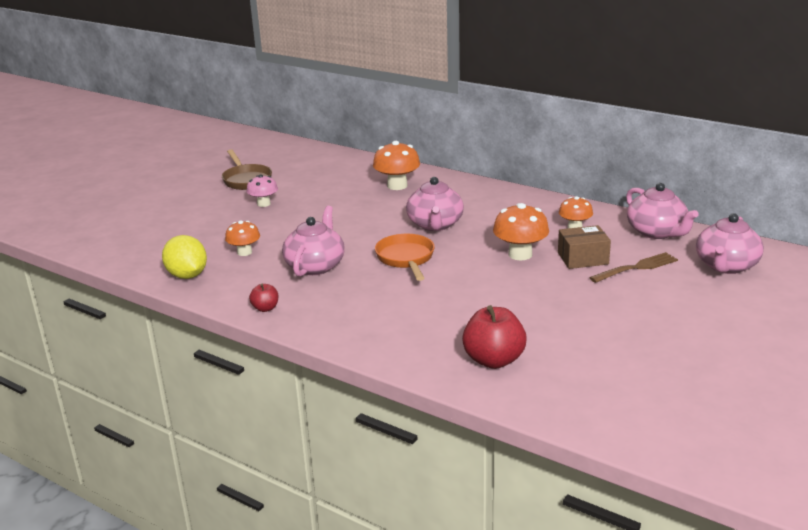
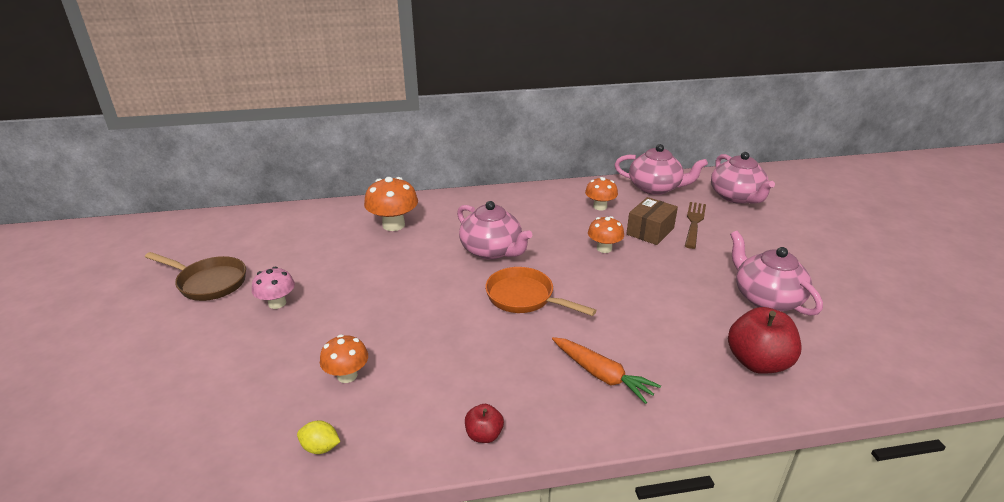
camera: 45 degrees left, 5 degrees up
(187, 275) = (320, 448): yellow lemon -> yellow lemon, size x0.51
(315, 266) = (453, 350): pink teapot -> pink teapot (766, 298)
(377, 316) = (601, 375): none -> orange carrot
(520, 254) = (604, 248): orange mushroom -> orange mushroom, size x0.64

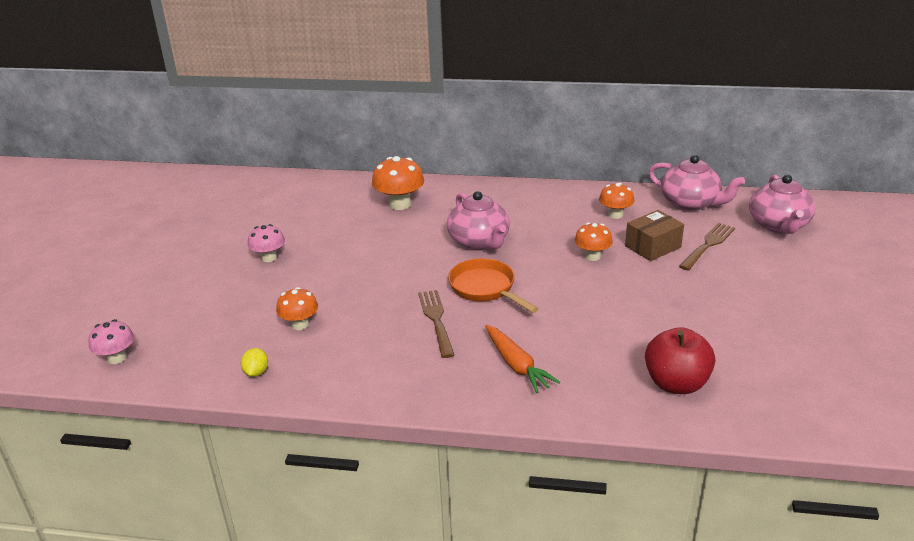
camera: 20 degrees right, 0 degrees up
(127, 469) = (117, 358): none -> pink mushroom
(208, 282) = (221, 232): brown pan -> none
(320, 448) = (256, 372): yellow lemon -> yellow lemon turned 60 degrees clockwise
(484, 435) = (387, 390): red apple -> none
(494, 341) = (436, 320): none -> brown fork
(766, 298) = (731, 329): pink teapot -> none

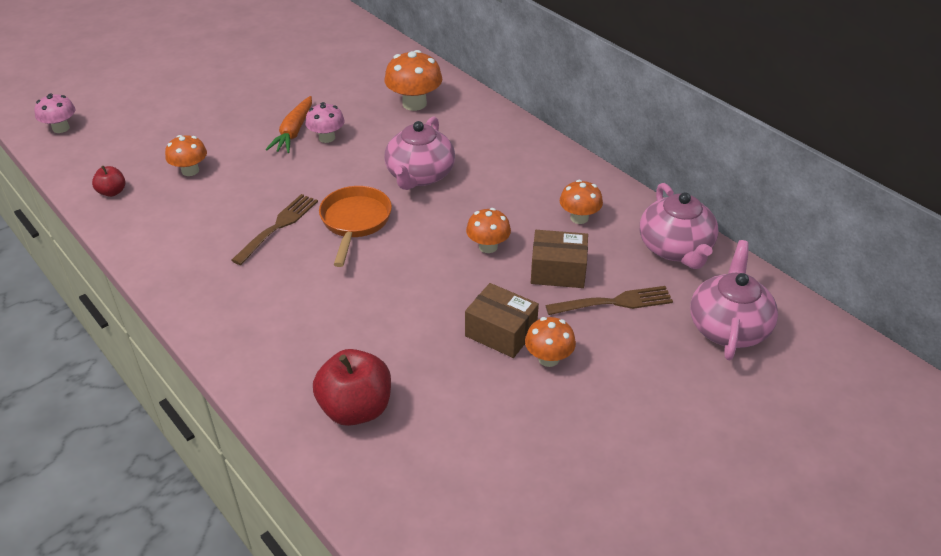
camera: 40 degrees right, 10 degrees up
(256, 372) = (112, 192): yellow lemon -> red apple
(269, 257) = (253, 101): pink mushroom -> pink mushroom (327, 138)
(516, 365) = (270, 304): orange carrot -> orange carrot (294, 132)
(679, 294) = (501, 332): none -> brown box
(726, 291) = (548, 358): none -> orange mushroom
(778, 225) = (728, 327): pink teapot -> pink teapot turned 150 degrees clockwise

